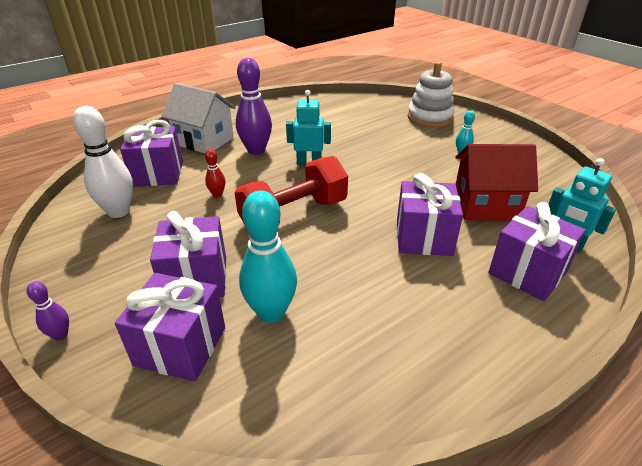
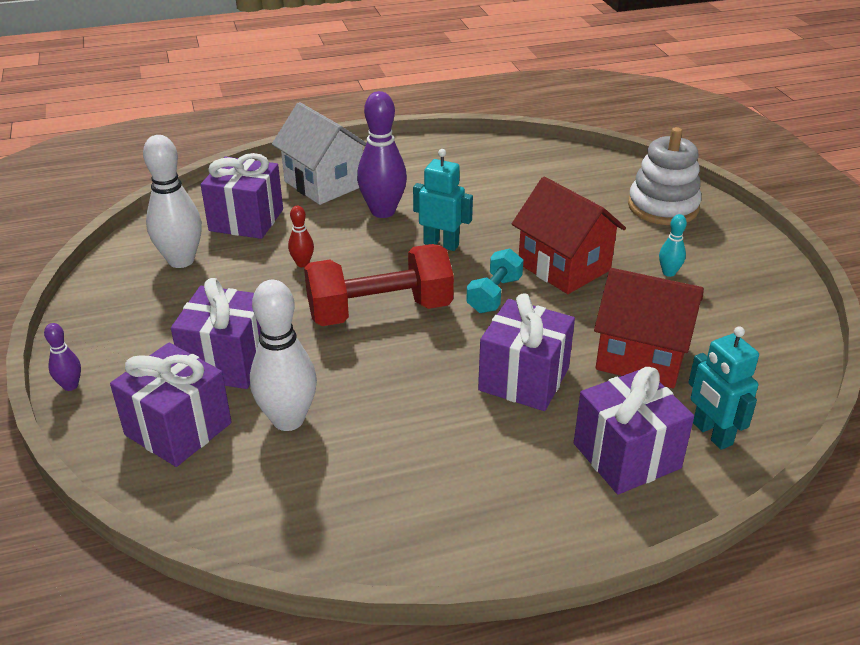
camera: 20 degrees right, 0 degrees up
(271, 312) = (288, 420): turquoise bowling pin -> white bowling pin
(365, 187) = (494, 295): none -> turquoise dumbbell
(397, 161) = (564, 267): none -> red house

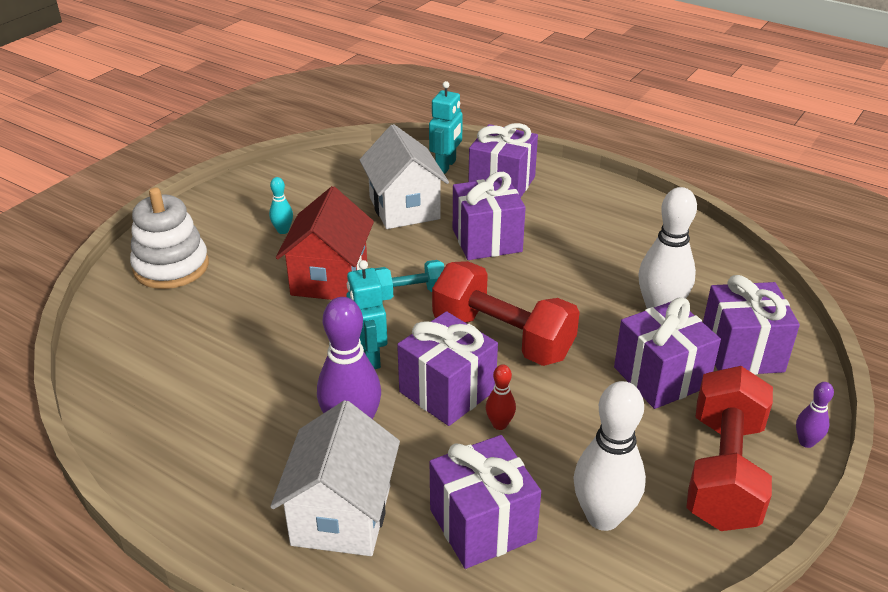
camera: 130 degrees left, 0 degrees up
(122, 327) = (723, 472): none -> red dumbbell
(362, 259) = (447, 391): none -> purple gift
(641, 357) = (404, 208): red house -> white house

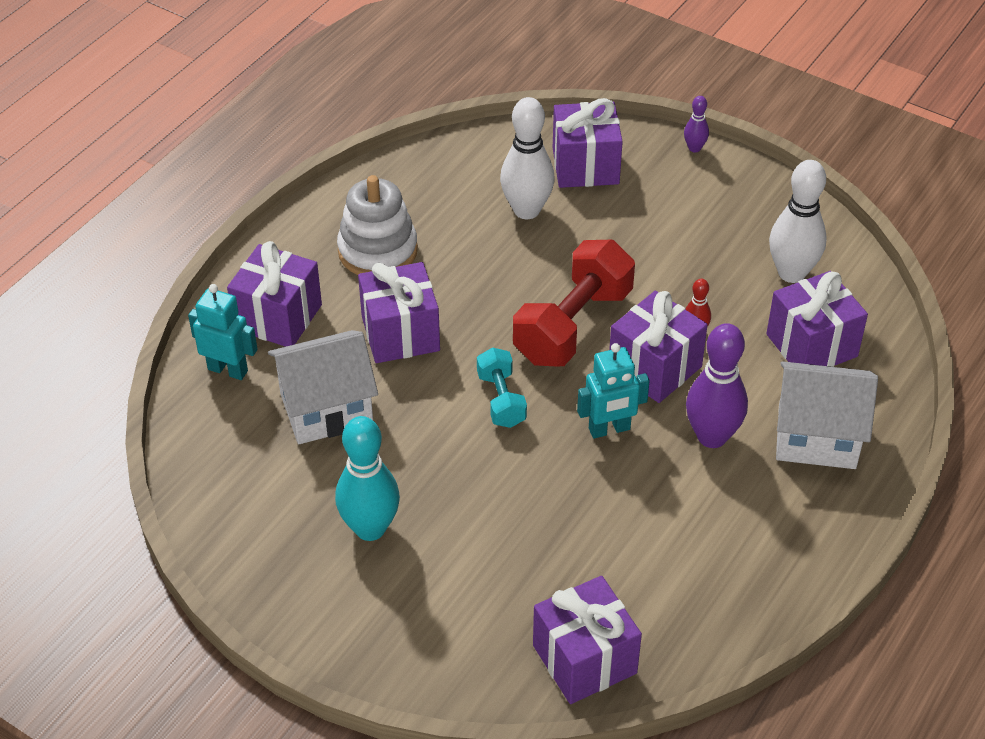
camera: 90 degrees left, 10 degrees up
(171, 267) = (447, 637): white stacking toy -> white stacking toy (377, 251)
(283, 230) = (370, 528): turquoise bowling pin -> turquoise bowling pin, size x2.07
(329, 278) = (472, 472): red house -> none
(661, 377) = (623, 221): purple gift -> purple gift (584, 659)
(723, 472) = (733, 199): red dumbbell -> none

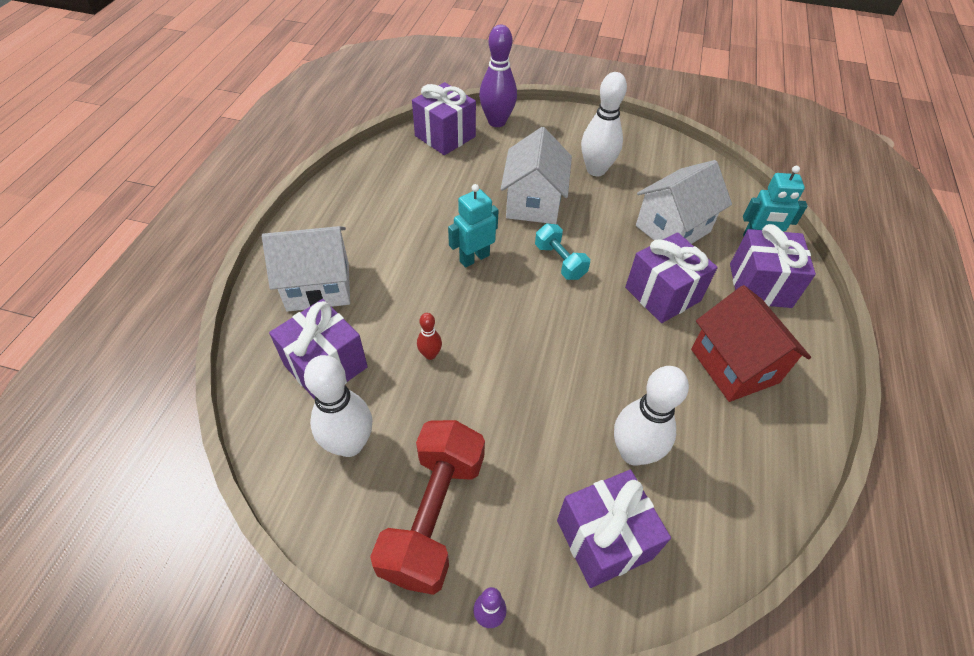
camera: 160 degrees right, 5 degrees up
(370, 528) = (596, 170): turquoise bowling pin -> white bowling pin
(377, 251) = (734, 366): white stacking toy -> red house
(494, 493) = (533, 203): none -> white house
(573, 326) = (534, 334): red dumbbell -> red dumbbell (433, 515)
(655, 368) = (455, 313): purple gift -> none
(712, 436) = (398, 269): purple bowling pin -> purple bowling pin (497, 121)

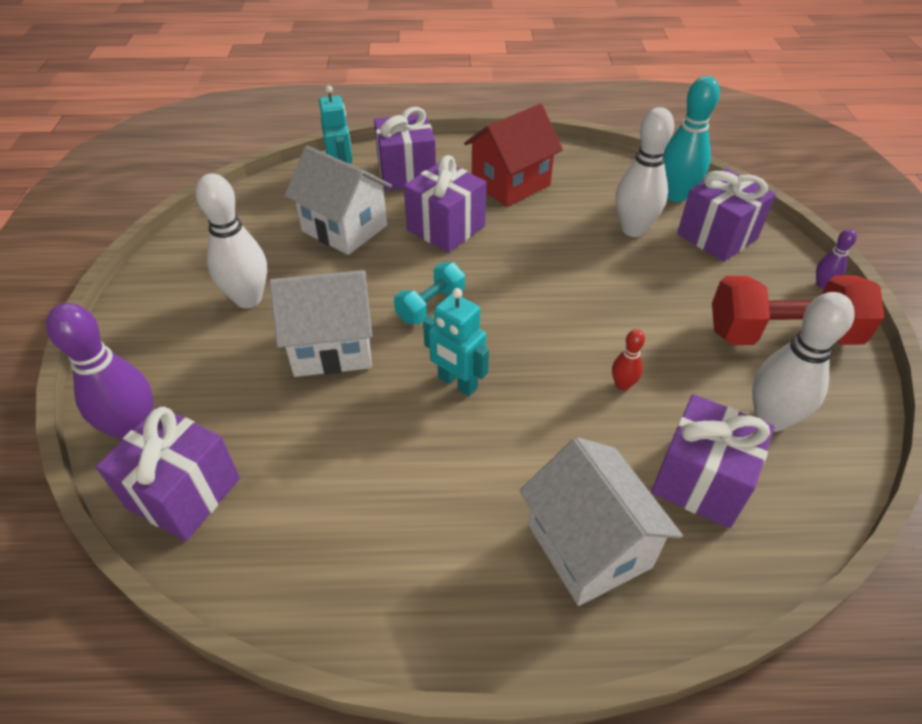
camera: 105 degrees left, 5 degrees down
(696, 533) = (675, 195): none -> turquoise bowling pin

